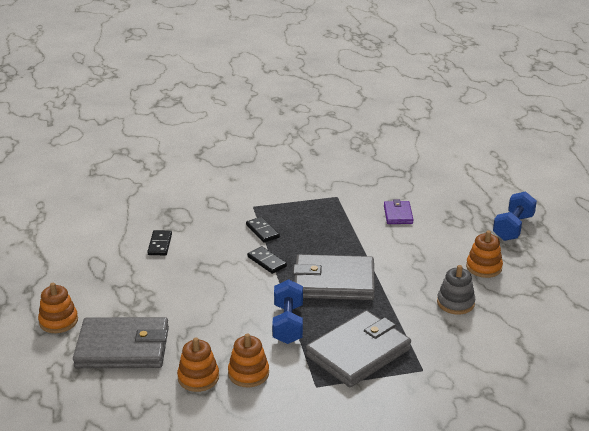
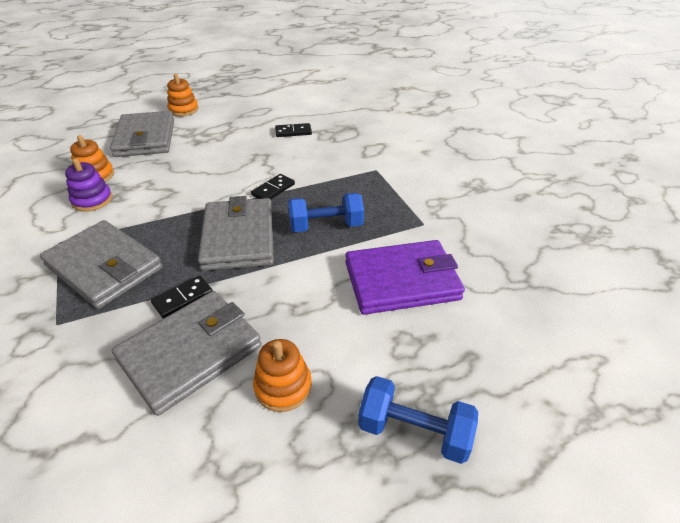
camera: 80 degrees right, 10 degrees up
(248, 373) = (92, 200): orange stacking toy -> purple stacking toy
(262, 231) = (329, 181): black domino -> black domino (183, 298)
(288, 324) = (164, 214): blue dumbbell -> blue dumbbell (326, 226)
(398, 214) = (402, 281): purple wallet -> purple wallet, size x2.03
(455, 303) = (191, 353): grey stacking toy -> grey wallet

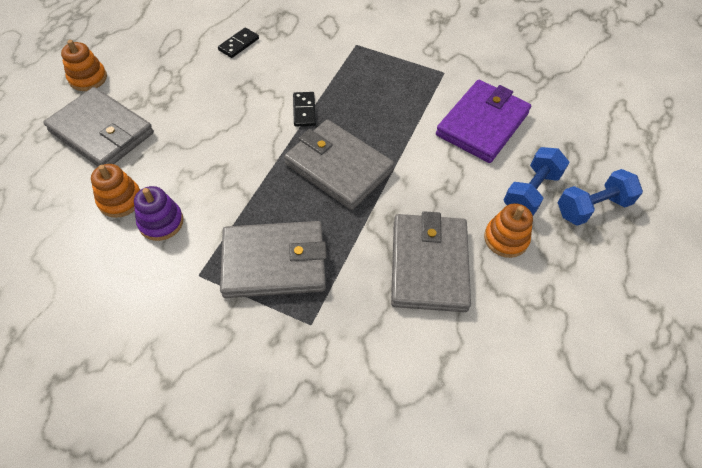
camera: 45 degrees left, 15 degrees up
(183, 298) = (369, 238): black domino -> none
(326, 226) = (385, 116): blue dumbbell -> blue dumbbell (531, 192)

